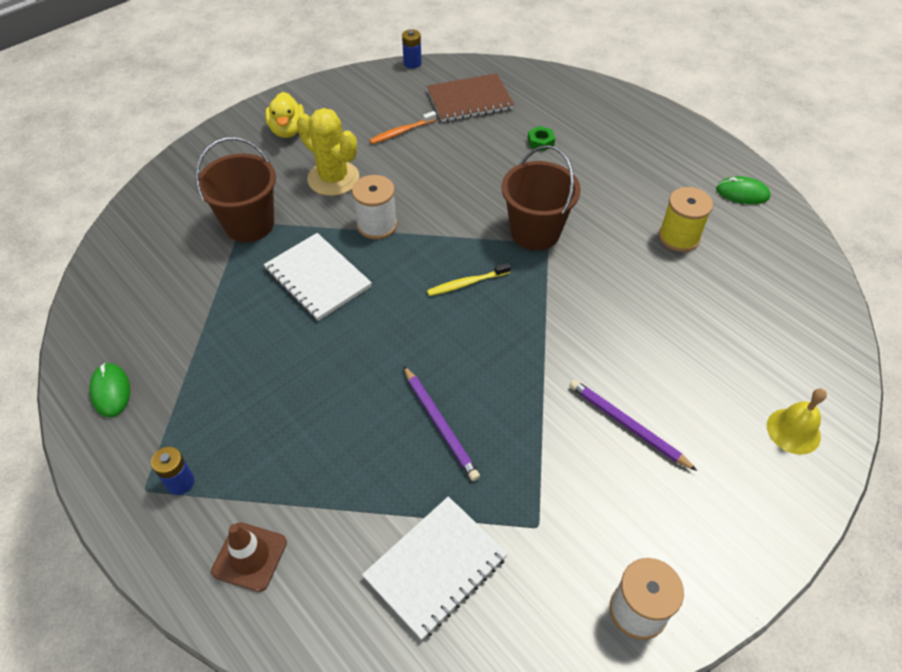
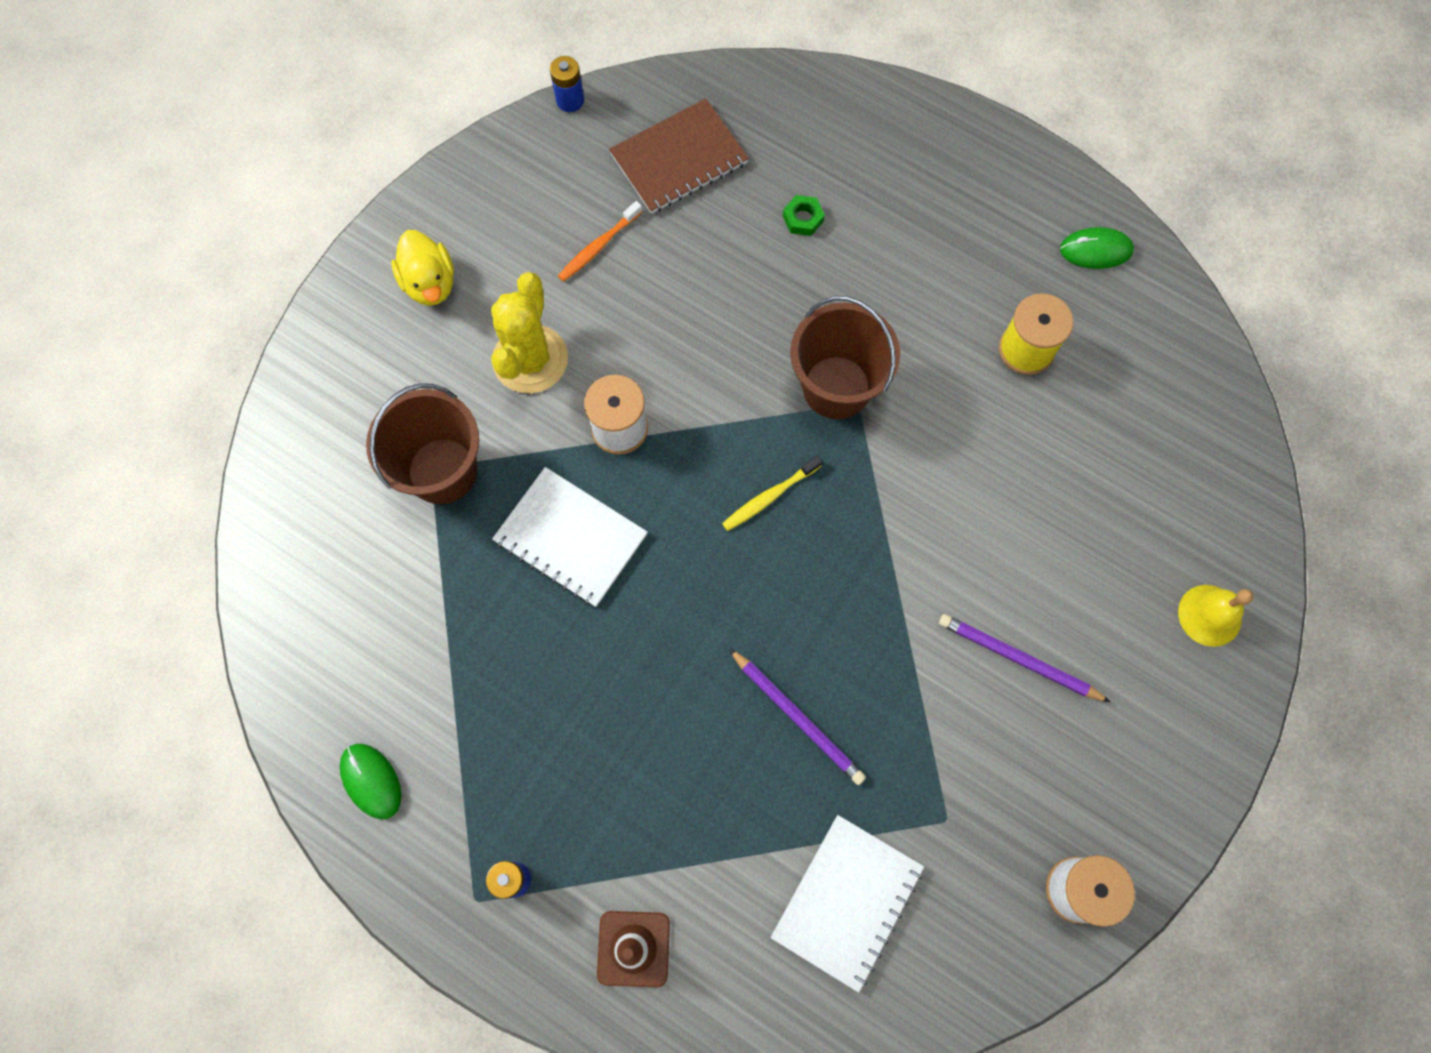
camera: 15 degrees left, 20 degrees up
(333, 178) = (530, 359): yellow cactus -> yellow cactus turned 75 degrees clockwise

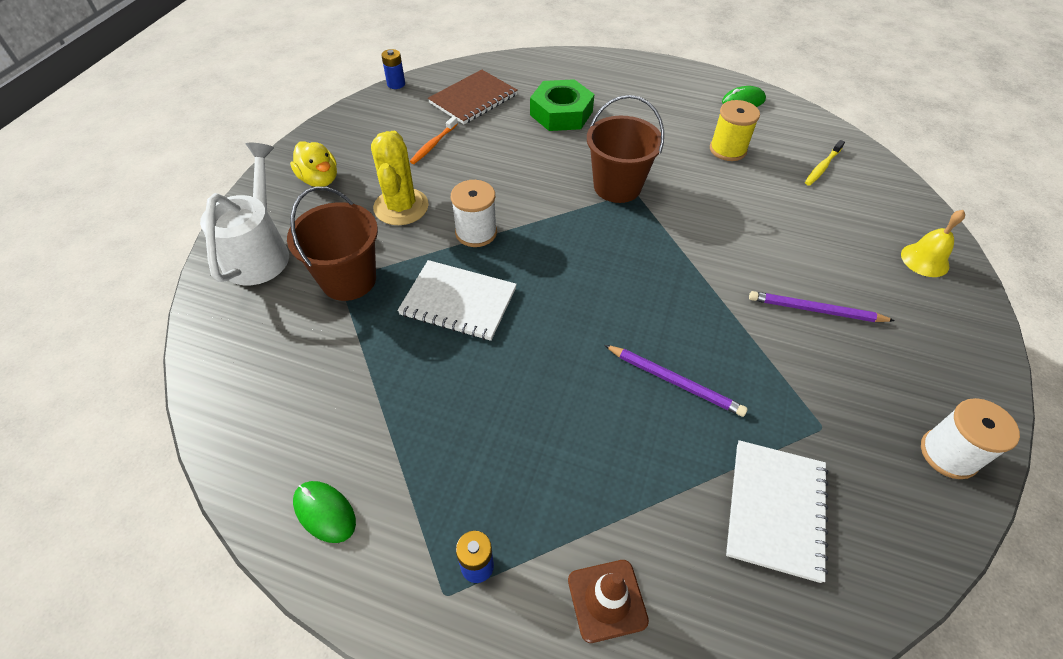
camera: 15 degrees left, 20 degrees down
(338, 398) = (260, 252): none -> white watering can
(769, 497) = (596, 251): yellow toothbrush -> yellow toothbrush (822, 167)
(803, 219) = (561, 113): green nut -> green nut, size x2.36

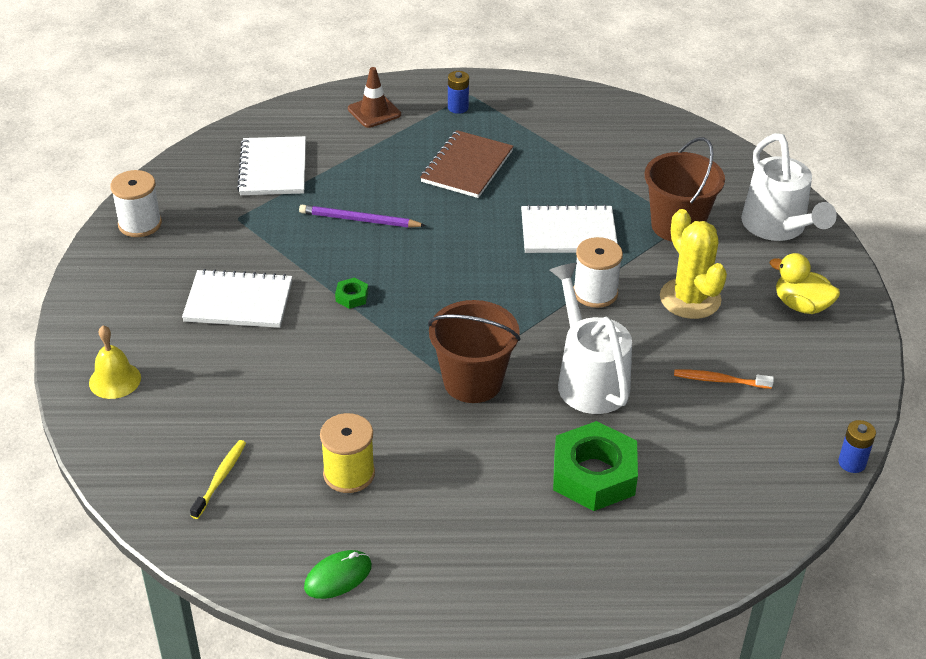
camera: 160 degrees right, 10 degrees down
(325, 512) = (567, 107): green mouse -> none
(433, 144) = (720, 380): orange toothbrush -> orange toothbrush turned 90 degrees counterclockwise
(473, 99) = (727, 466): brown notebook -> brown notebook (467, 166)
(527, 168) = (589, 378): none -> white watering can
(701, 286) = (352, 297): none -> green nut
(815, 310) = (238, 301): purple pencil -> white notebook

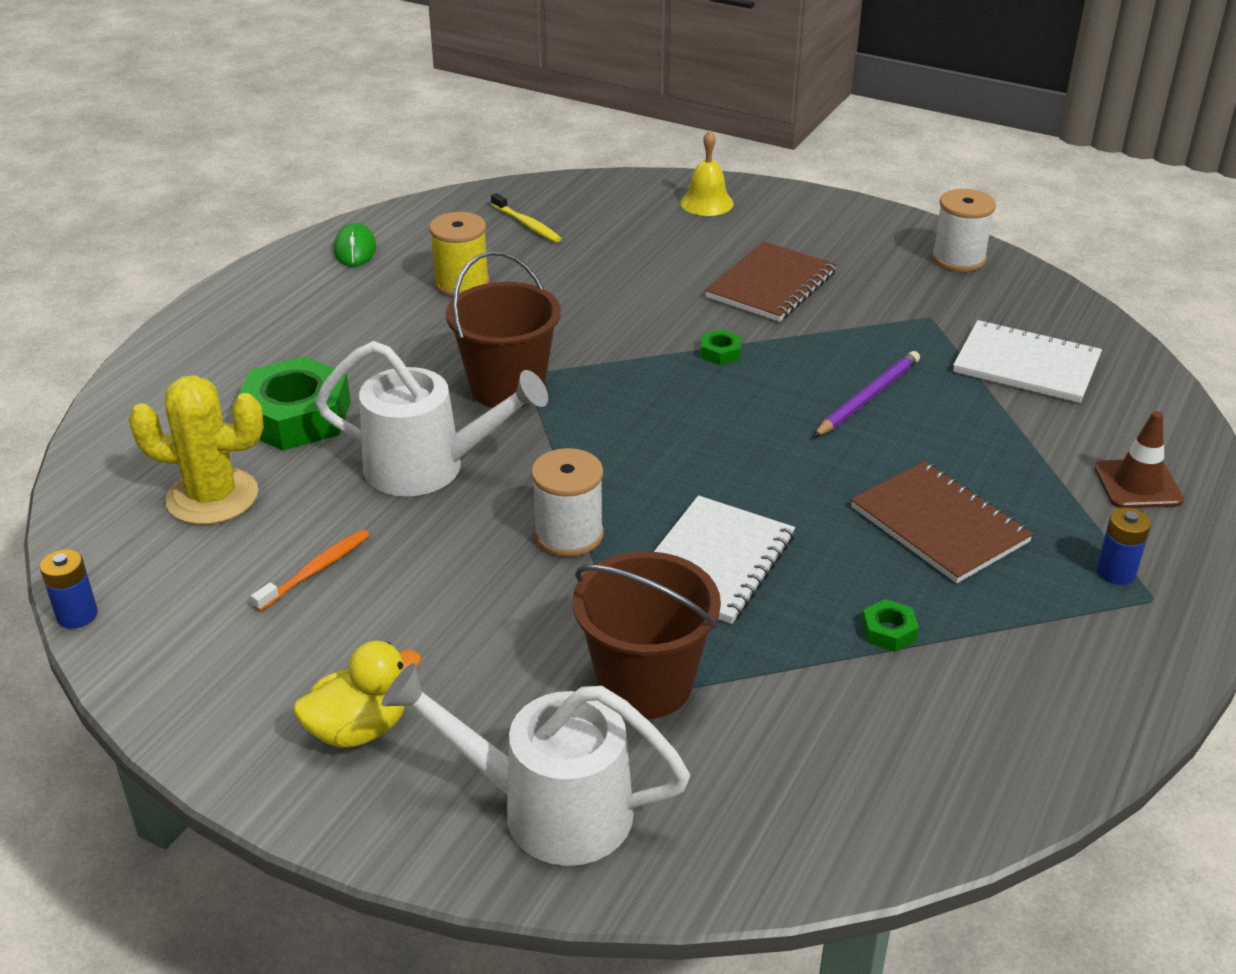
camera: 120 degrees right, 5 degrees down
(238, 301) = (771, 285): white notebook -> brown notebook
(567, 163) = (888, 631): none -> green nut
(690, 299) = (479, 617): yellow cactus -> yellow cactus (212, 497)

